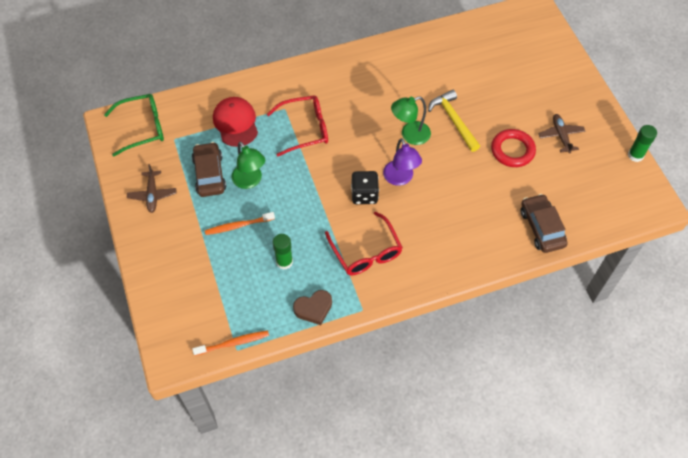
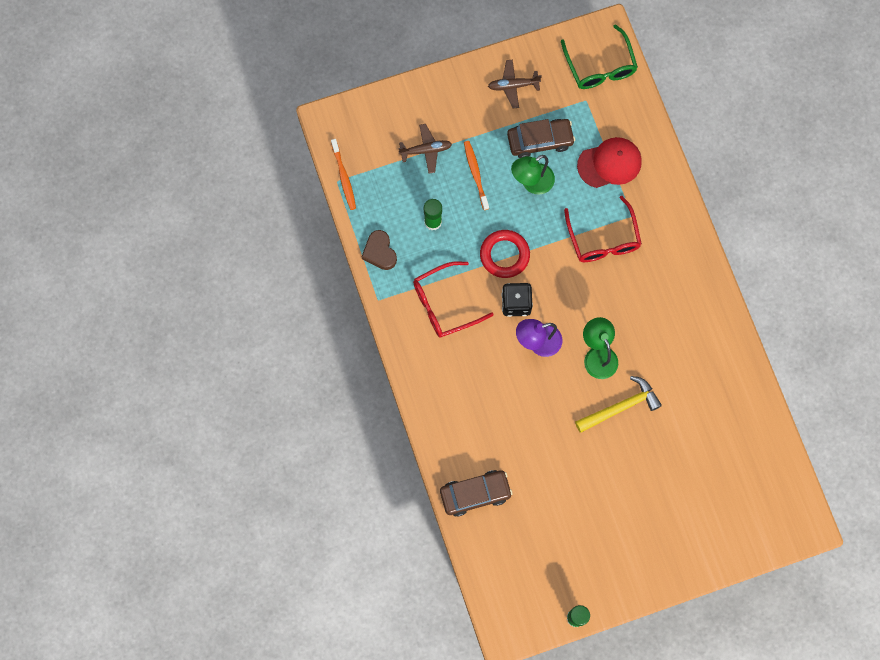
camera: 90 degrees right, 15 degrees up
(512, 150) = (579, 472): red ring -> red ring (504, 255)
(561, 136) = (601, 531): brown plane -> brown plane (426, 150)

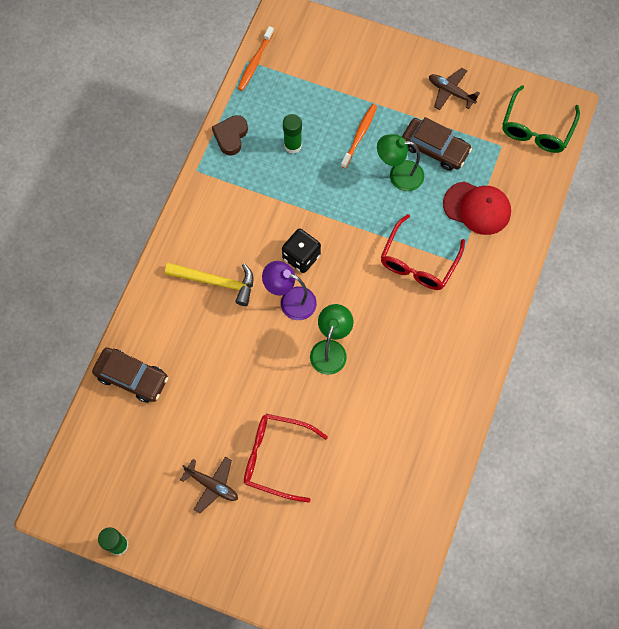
camera: 40 degrees right, 5 degrees down
(426, 150) = (336, 89): brown plane -> brown plane (212, 485)
(445, 304) = (245, 213): red glasses -> red glasses (276, 458)
(504, 255) = (326, 213): red ring -> none
(621, 407) = (312, 406): yellow hammer -> yellow hammer (216, 282)

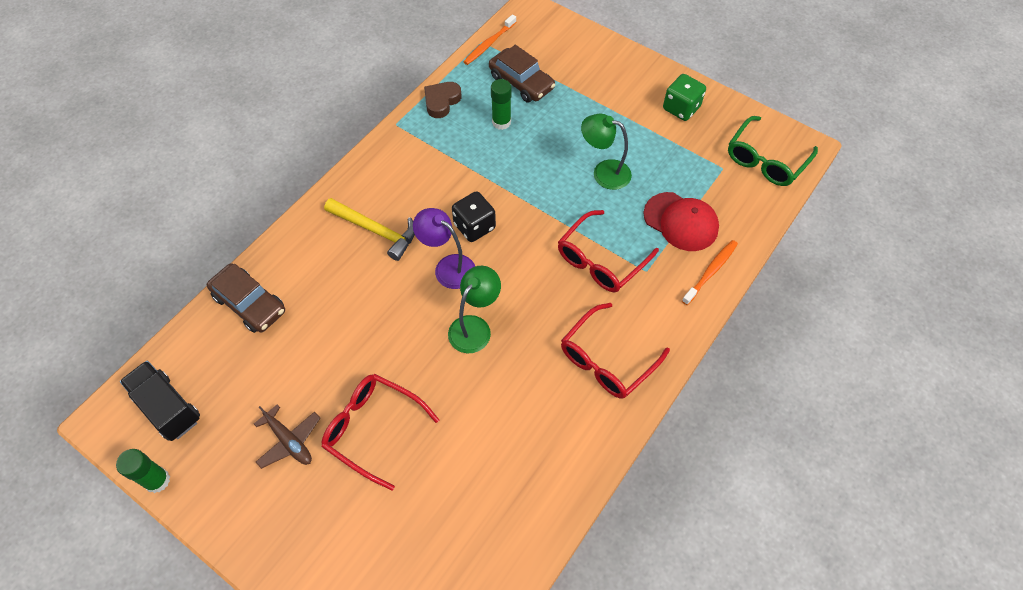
camera: 15 degrees right, 10 degrees down
(100, 485) = (167, 408): none -> black truck
(359, 135) = (573, 127): orange toothbrush -> orange toothbrush (711, 271)
(435, 148) = (650, 155): brown car -> brown car (521, 82)
(447, 350) = (607, 359): none -> red glasses
(451, 92) = (681, 108): brown plane -> green dice

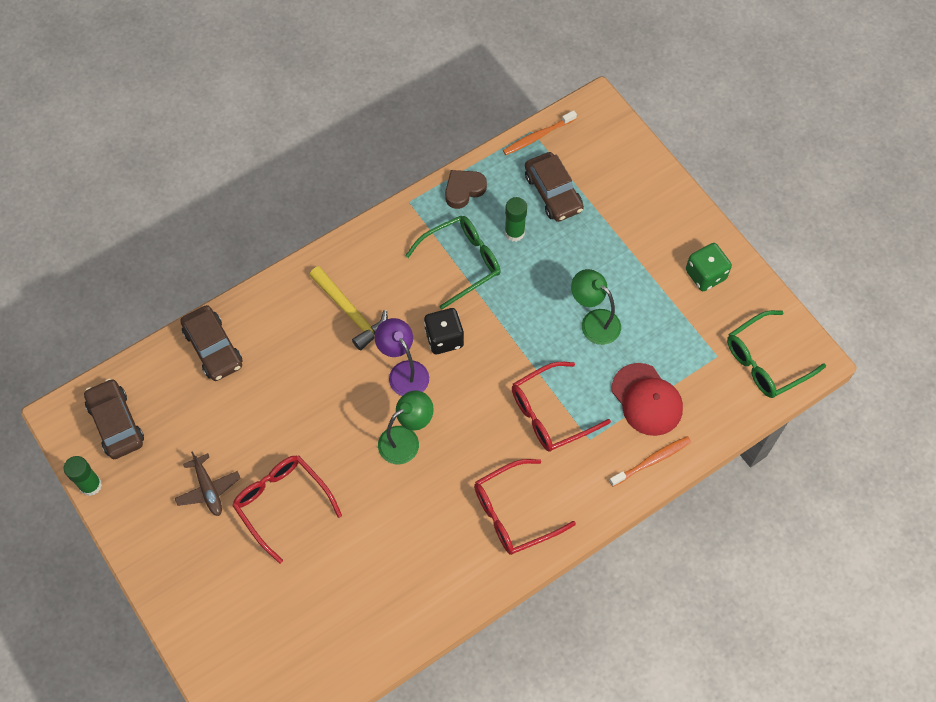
camera: 20 degrees right, 5 degrees up
(167, 408) = (116, 423): black truck -> brown car
(463, 159) = (461, 262): none -> green glasses

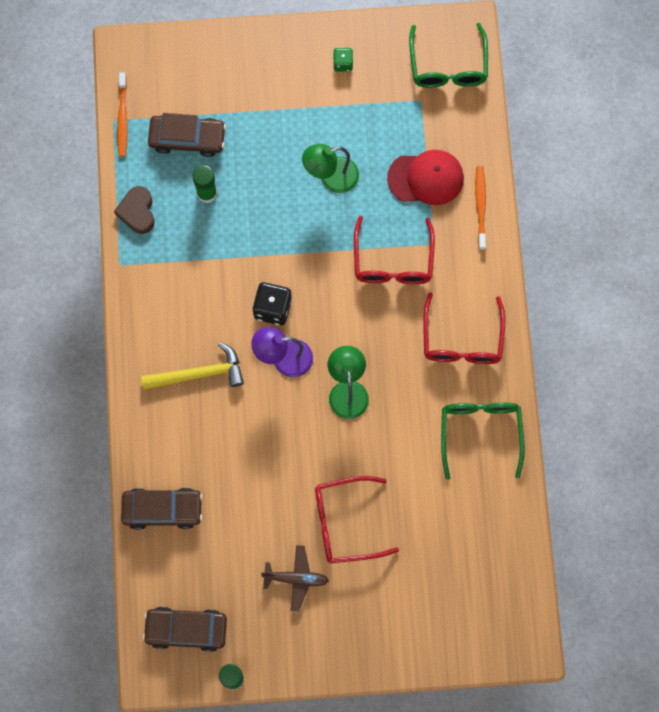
camera: 60 degrees left, 10 degrees up
(461, 262) = (208, 254): green glasses -> green glasses (480, 433)
(705, 275) = (343, 63): green dice -> green dice, size x0.59

